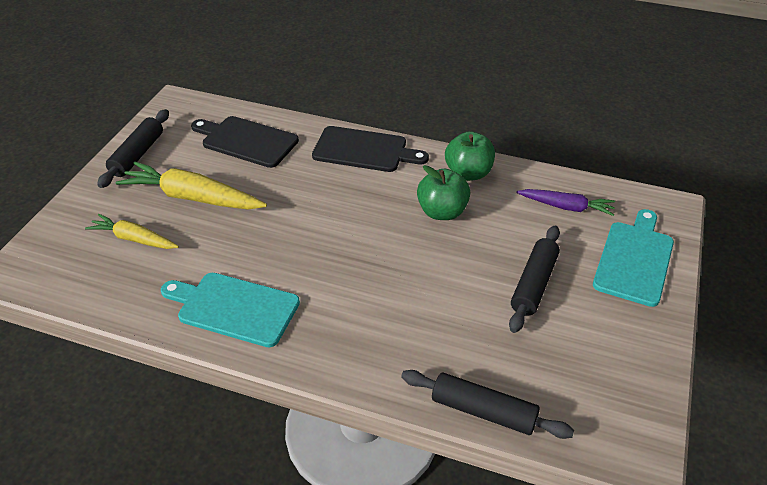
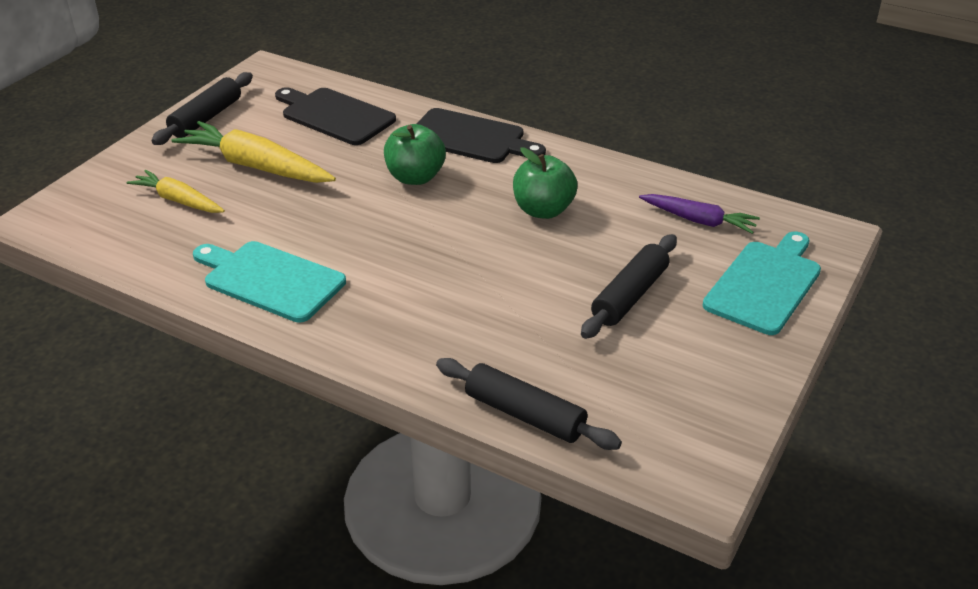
camera: 10 degrees right, 5 degrees down
(468, 173) = (589, 173): green apple -> green apple (415, 177)

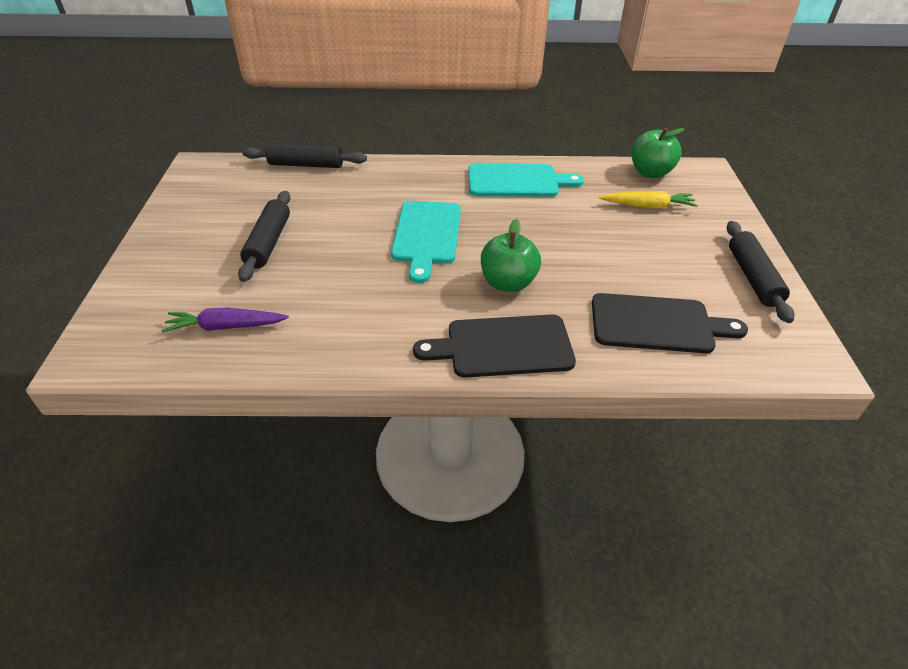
camera: 150 degrees right, 5 degrees up
(255, 166) = (641, 248): yellow carrot -> none
(543, 210) = (374, 289): green apple -> green apple (650, 173)
(765, 284) = (158, 284): turquoise cutting board -> turquoise cutting board (426, 235)

